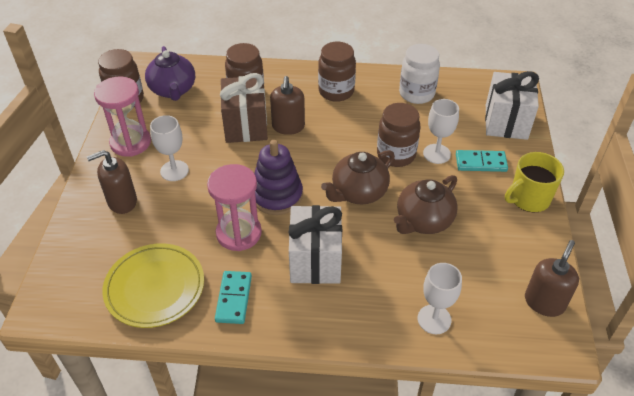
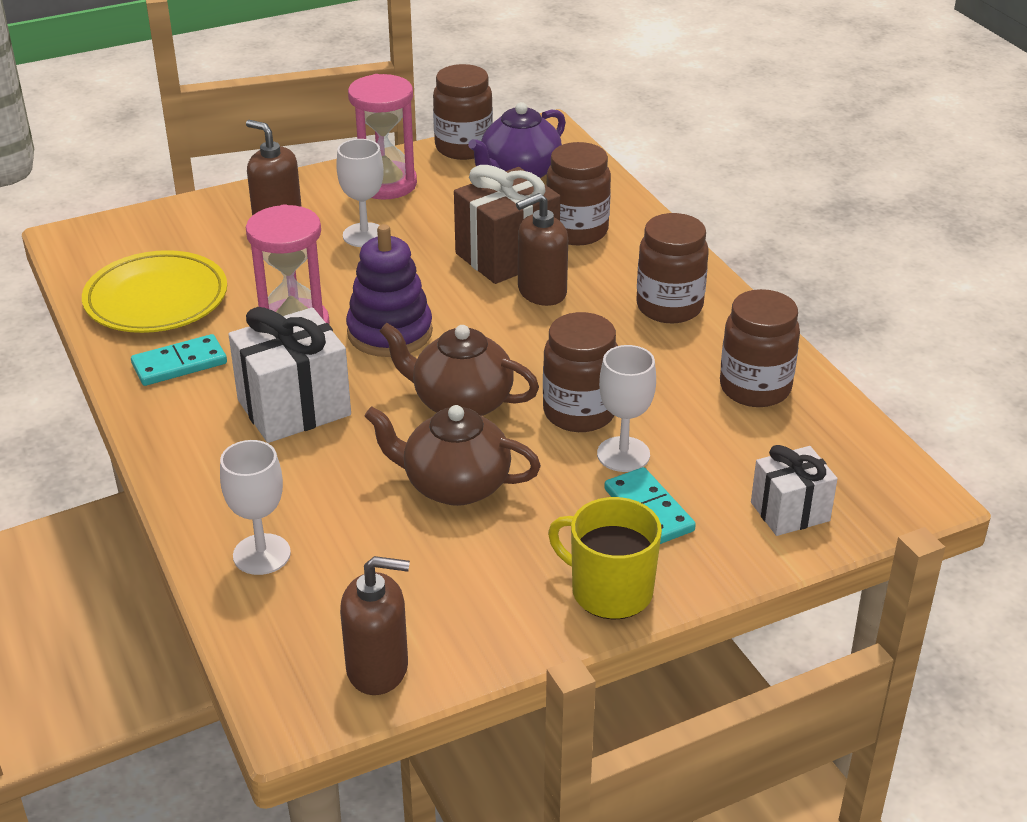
camera: 60 degrees right, 10 degrees down
(416, 94) = (755, 388): white jar -> brown jar
(506, 122) = (790, 512): white gift -> white gift, size x0.63

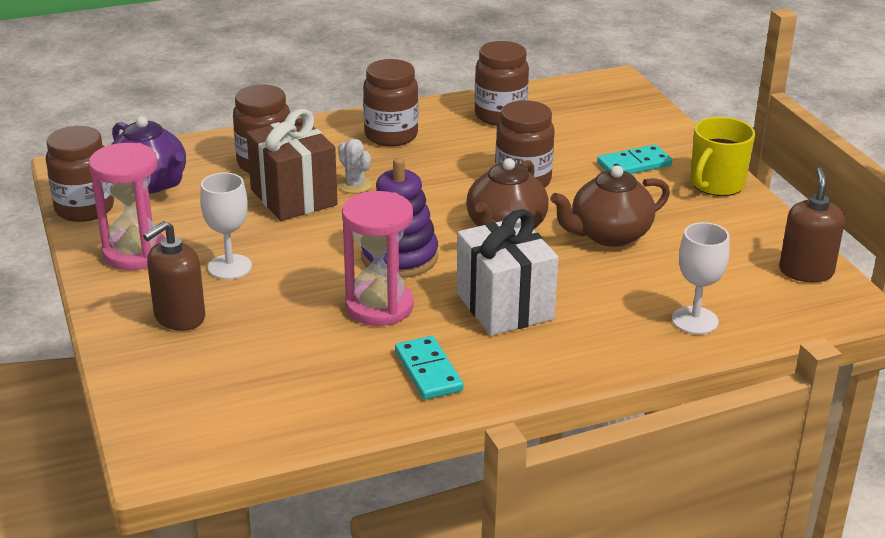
camera: 85 degrees left, 5 degrees down
(156, 299) = (309, 391): yellow plate -> none
(454, 485) = (609, 235): brown teapot -> brown teapot turned 45 degrees clockwise
(541, 292) = (355, 185): brown soap dispenser -> white cactus
(623, 454) = (573, 168): white goblet -> none
(790, 512) = (633, 119): white gift -> none

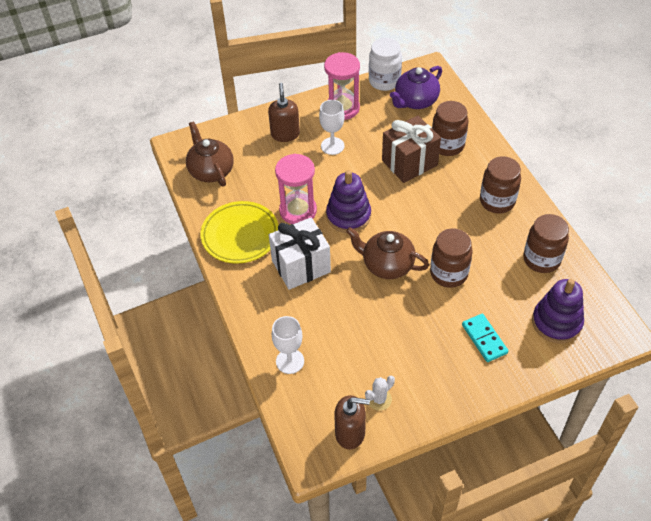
camera: 90 degrees right, 20 degrees up
(84, 209) = (384, 81): brown jar -> white jar
(179, 317) = (285, 134): brown soap dispenser -> brown soap dispenser turned 45 degrees clockwise
(355, 185) = (428, 189): white cactus -> white cactus (379, 399)
(428, 371) = (240, 235): turquoise domino -> yellow plate
(603, 117) = (556, 322): none -> purple stacking toy
(609, 235) = (385, 320): brown teapot -> brown teapot (211, 171)
(716, 184) = (464, 390): yellow mug -> none

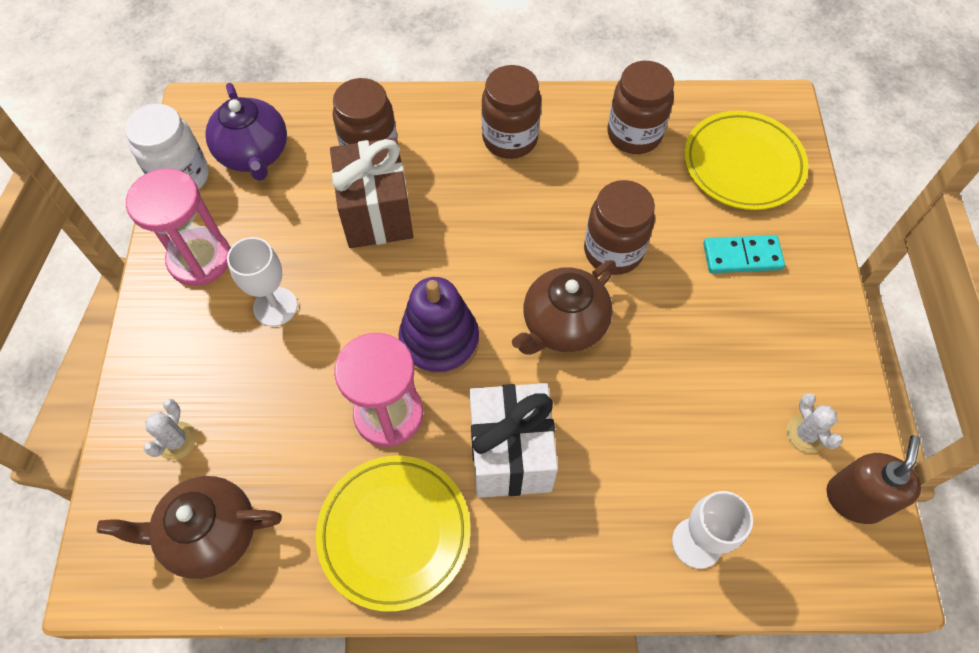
camera: 70 degrees left, 10 degrees up
(247, 141) = (176, 441): none -> white cactus
(285, 134) = (200, 370): brown soap dispenser -> none
(556, 322) = (743, 164): purple stacking toy -> yellow plate

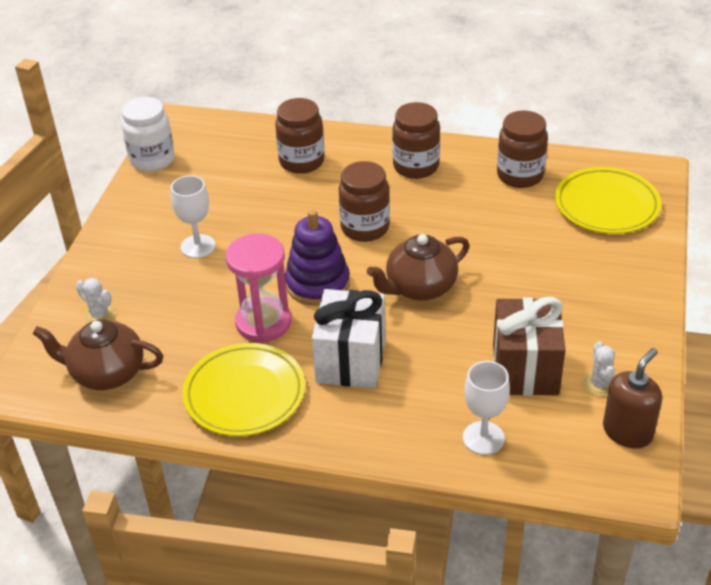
camera: 15 degrees right, 20 degrees down
(176, 441) = (99, 315): white cactus -> white cactus turned 75 degrees counterclockwise
(200, 259) = (150, 211): pink hourglass -> none
(254, 154) = (211, 153): purple teapot -> none
(376, 213) = (294, 200): brown gift -> brown gift (525, 369)
(613, 251) = (477, 247): brown jar -> brown jar (365, 228)
(742, 256) = (585, 264): turquoise domino -> none

